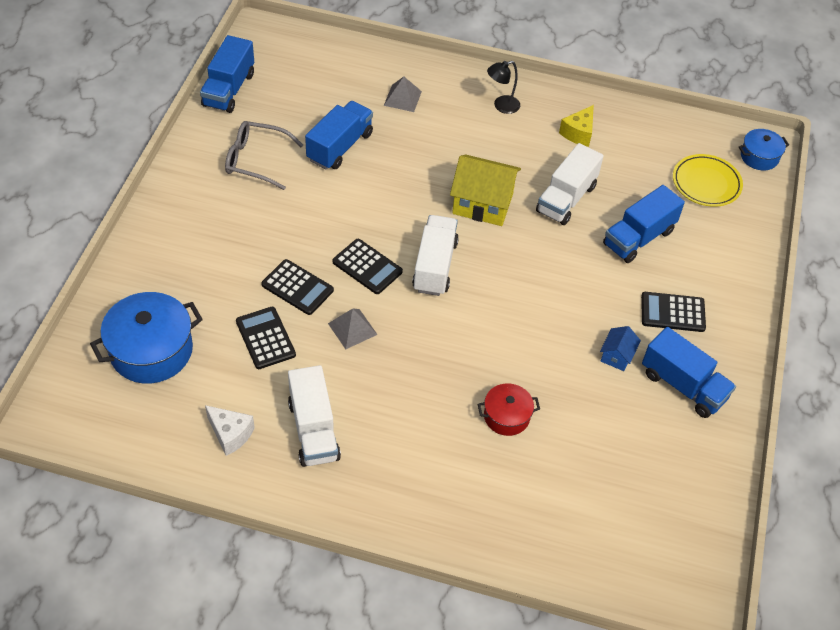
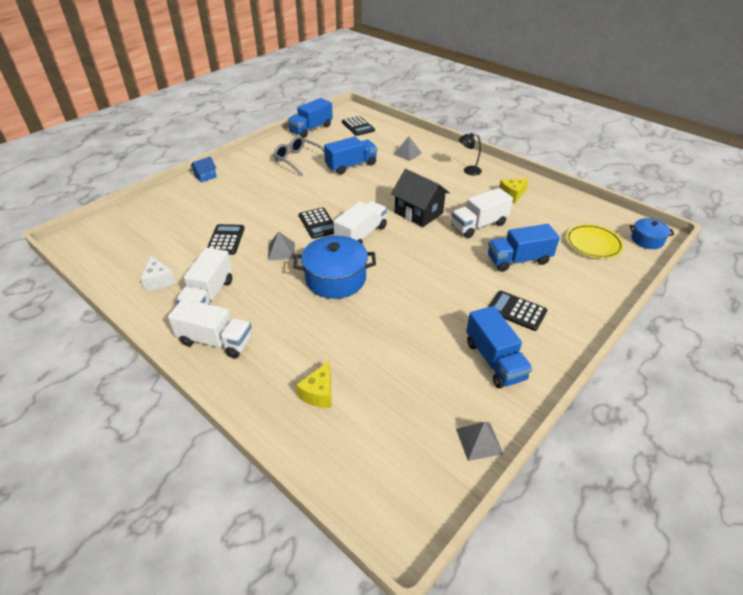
camera: 30 degrees right, 10 degrees down
(151, 350) = (158, 226): blue pot -> blue pot (335, 279)
(297, 287) = (267, 221): black calculator -> black calculator (358, 126)
(373, 486) = (216, 341): none -> white truck
(482, 203) = (418, 213): yellow house -> black house
(506, 416) = (341, 332): red pot -> none
(533, 500) = (319, 393): none -> yellow cheese
(617, 356) = (453, 323): blue house -> blue house (205, 176)
(716, 483) = (479, 441): none -> grey pyramid

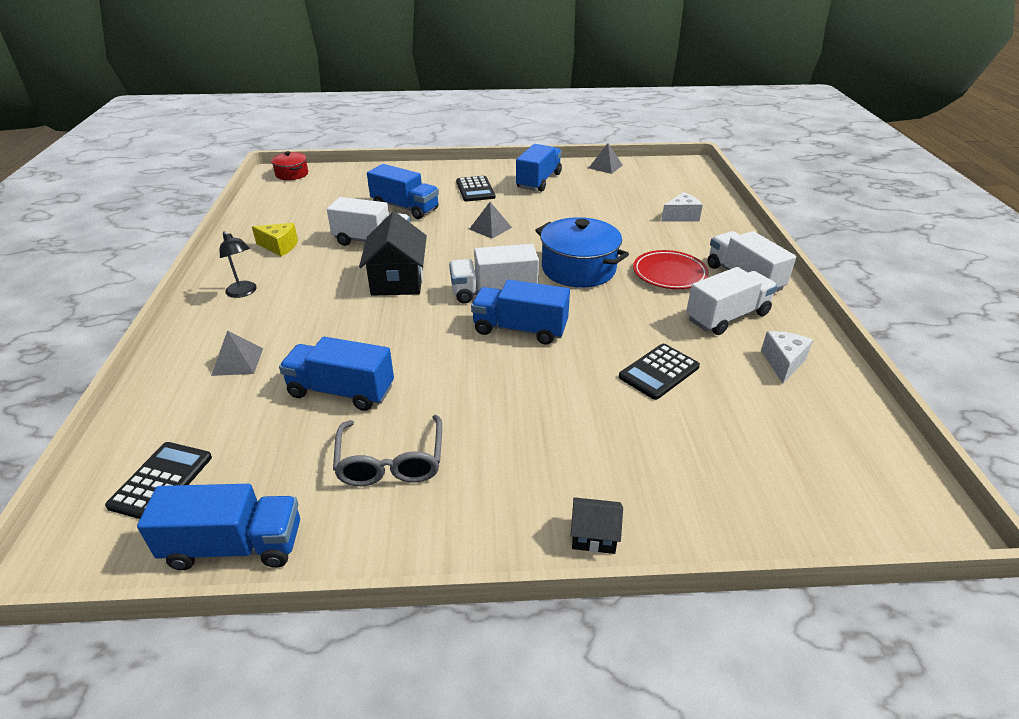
camera: 135 degrees left, 5 degrees down
(205, 176) = (594, 535): blue house -> black house
(272, 311) = (669, 274): none -> red plate
(281, 251) = (602, 321): grey pyramid -> grey pyramid (490, 228)
(318, 223) = (520, 329): black calculator -> blue truck
(319, 393) = (681, 216): yellow cheese -> white cheese
(593, 244) = (330, 189): yellow plate -> none
(647, 240) = (292, 174): blue pot -> red pot

